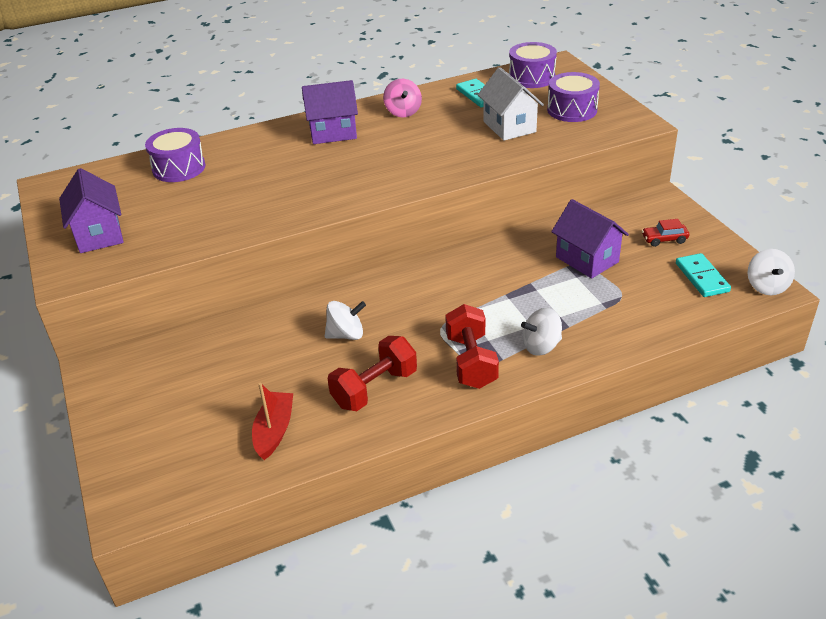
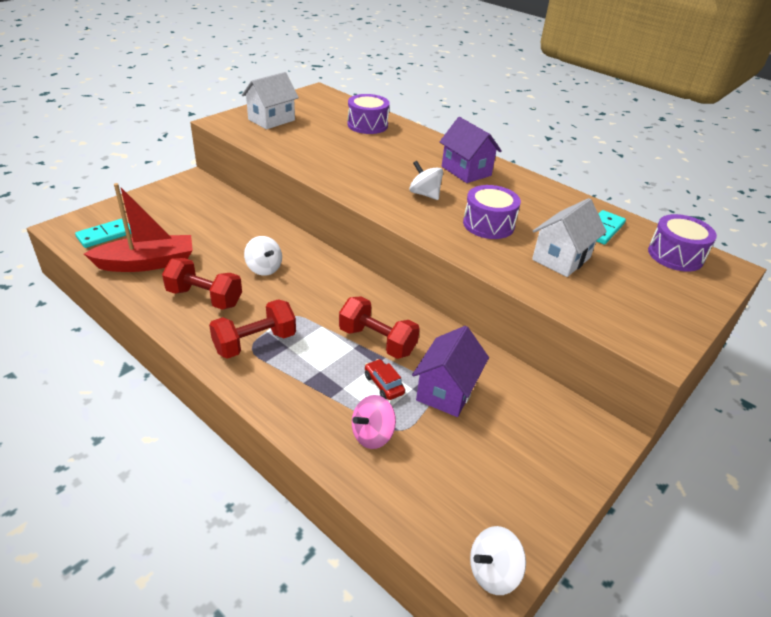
camera: 60 degrees right, 0 degrees up
(99, 235) = (271, 120): purple house -> white house
(274, 431) = (147, 263): red boat -> red boat, size x1.58
(403, 112) = (531, 196): pink spinning top -> pink spinning top (372, 435)
(506, 282) = (377, 341): none -> red dumbbell
(541, 346) = (293, 383): white spinning top -> white spinning top (424, 194)
(572, 110) = (636, 294): purple drum -> purple drum (488, 224)
(664, 239) = (525, 451): red car -> red car (384, 384)
(702, 277) = (472, 498): turquoise domino -> turquoise domino (105, 235)

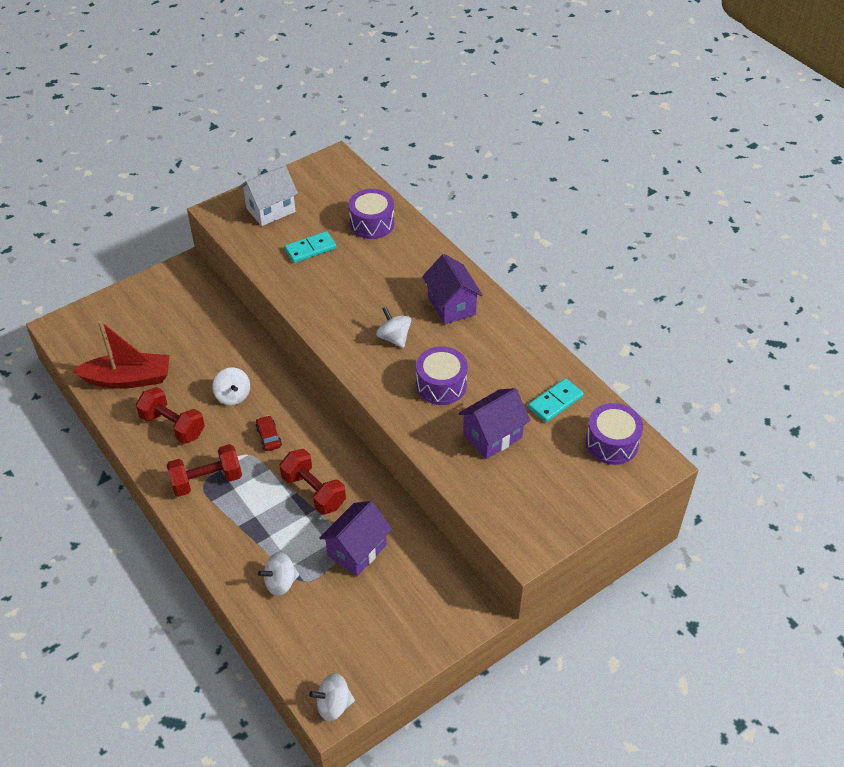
camera: 15 degrees right, 10 degrees up
(105, 235) = (95, 340): turquoise domino -> turquoise domino (310, 249)
(372, 435) = (280, 582): pink spinning top -> white spinning top
(384, 384) = (305, 537): red car -> red car (269, 437)
(561, 258) = (492, 436): white house -> purple house

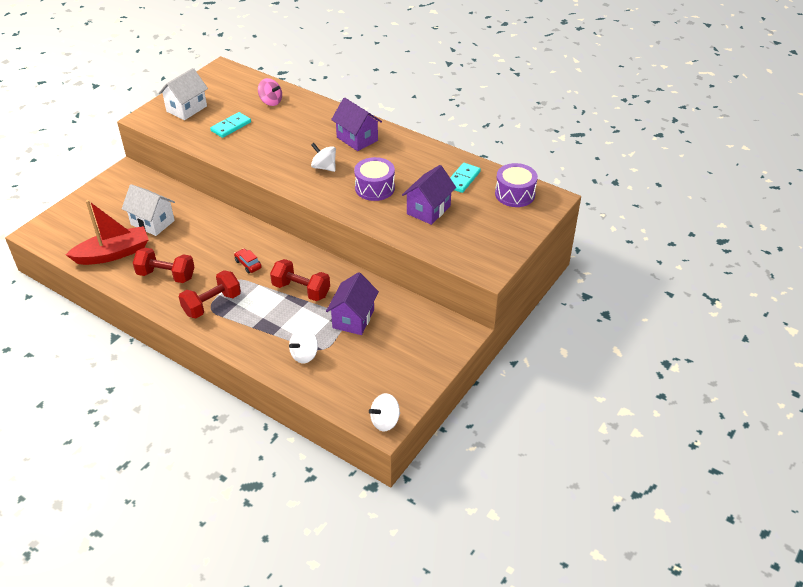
camera: 20 degrees left, 5 degrees down
(187, 348) = (152, 223): none -> white house
(233, 396) = (206, 244): white spinning top -> none
(372, 223) = (271, 101): purple drum -> pink spinning top

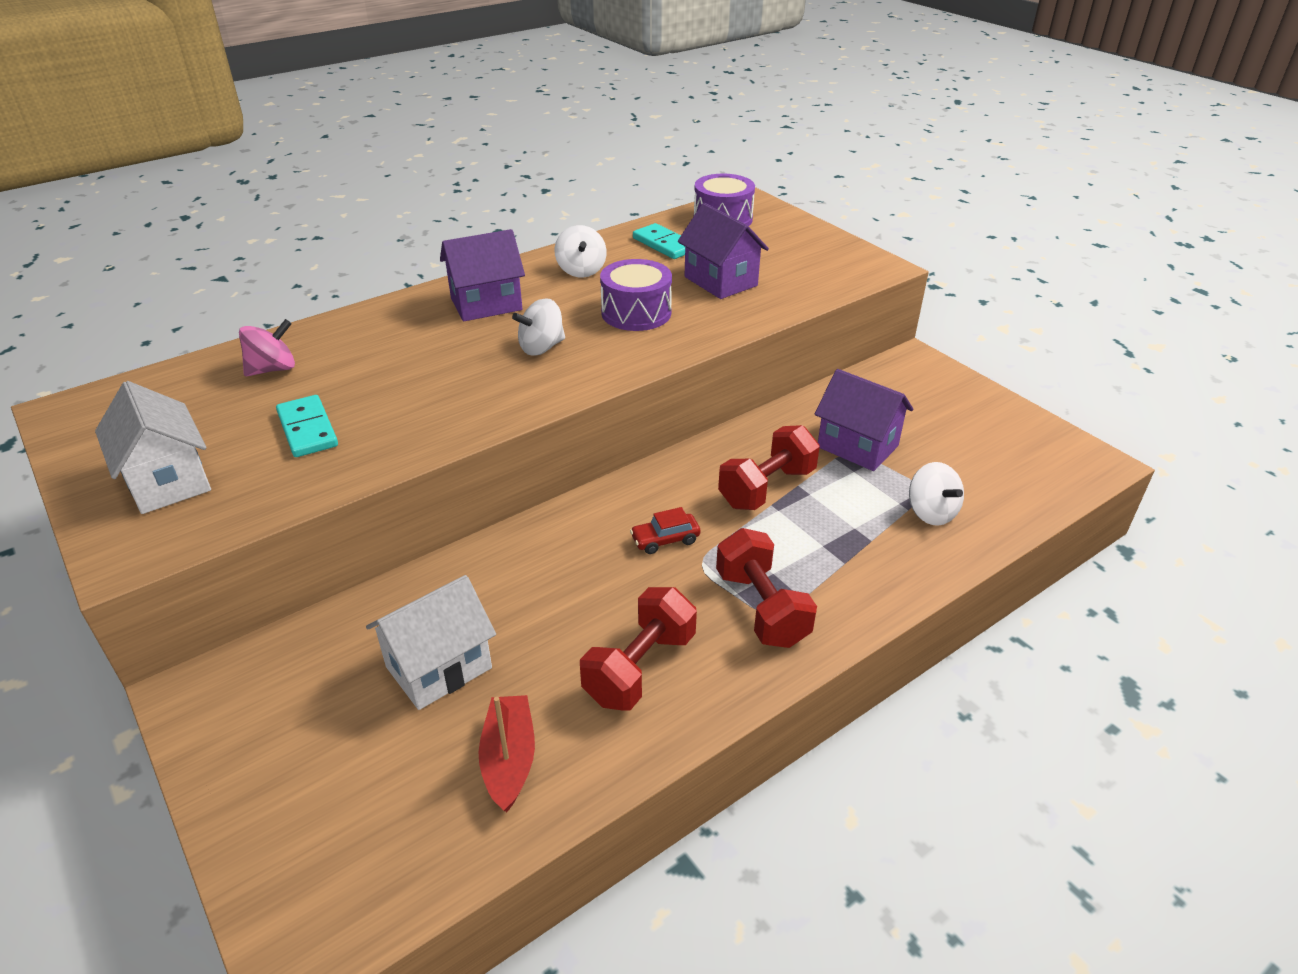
camera: 70 degrees left, 5 degrees down
(113, 254) = (509, 760): red boat -> red boat, size x0.63
(385, 421) = (1087, 459): white spinning top -> white spinning top (581, 270)

